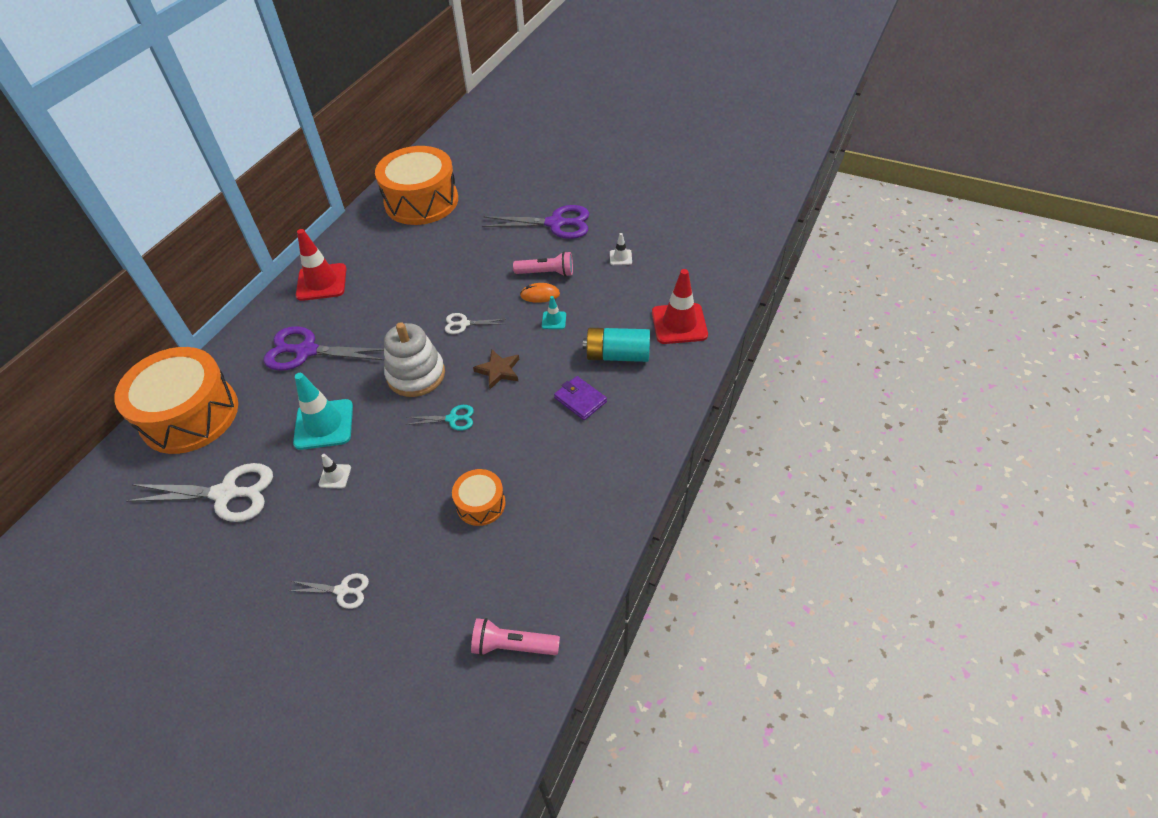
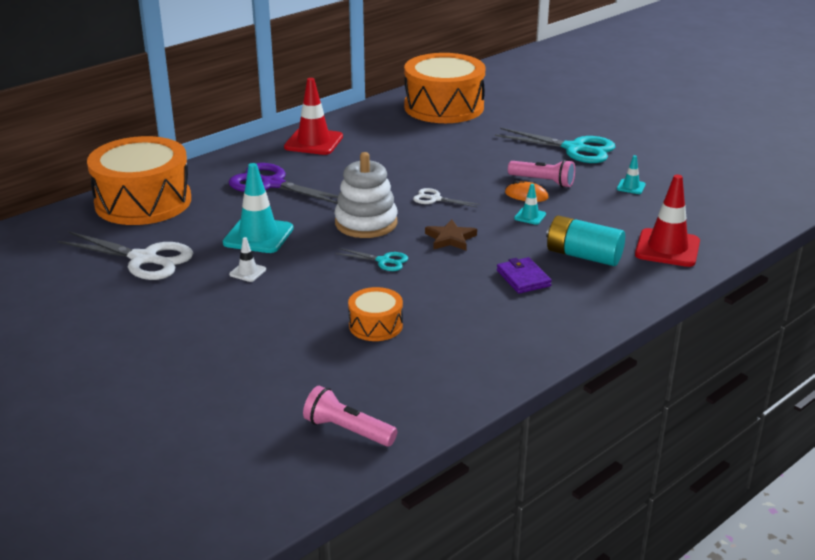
camera: 20 degrees right, 20 degrees down
(342, 590) = (208, 348): white scissors -> none
(555, 223) = (574, 149): purple scissors -> turquoise scissors
(620, 257) = (631, 187): white traffic cone -> turquoise traffic cone

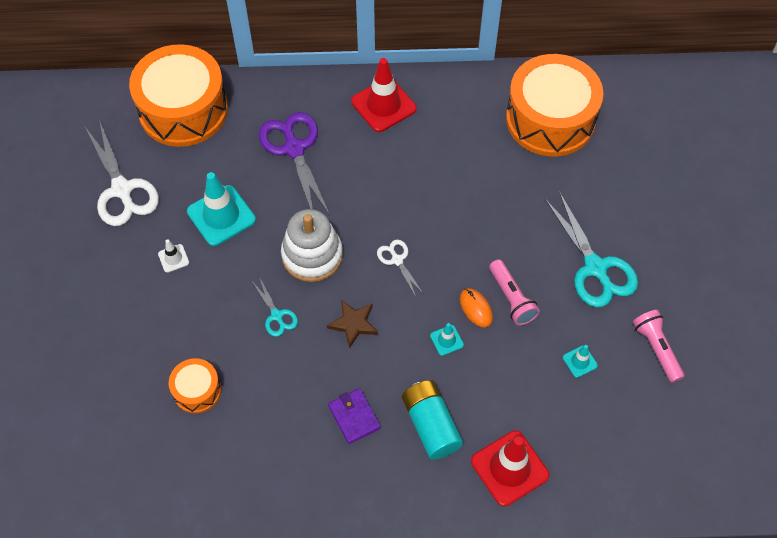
camera: 40 degrees right, 30 degrees up
(348, 430) = (76, 487): pink flashlight -> pink flashlight (656, 348)
(523, 278) = (354, 417): purple wallet -> purple wallet turned 45 degrees counterclockwise

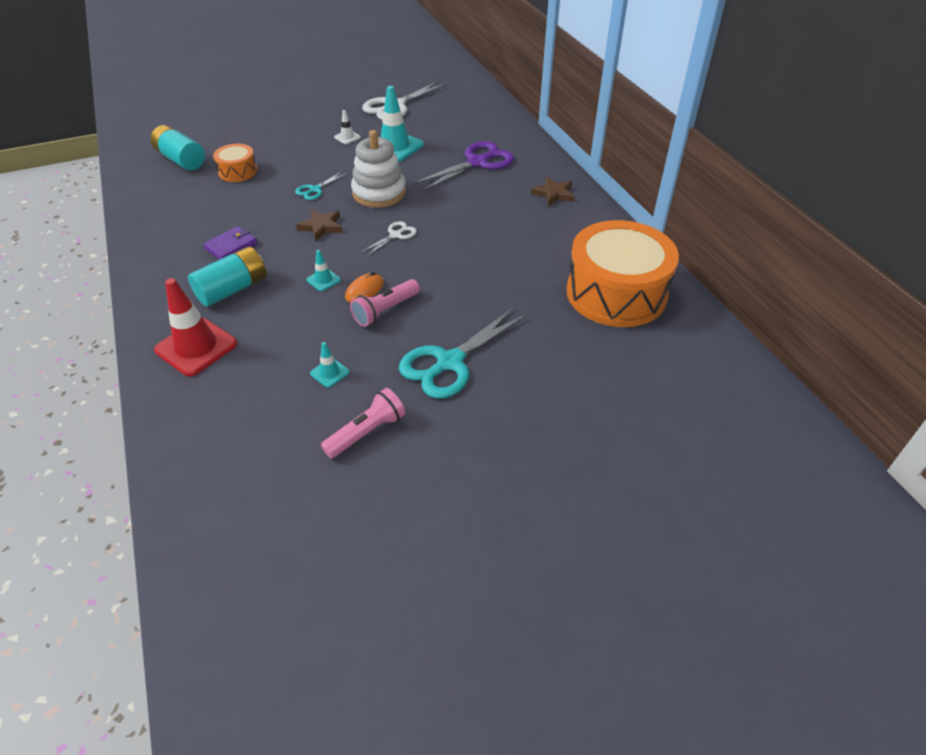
camera: 70 degrees right, 15 degrees down
(135, 453) = (181, 160): none -> turquoise battery
(183, 110) = (480, 111): orange drum -> none
(383, 105) = (554, 194): red traffic cone -> brown star

